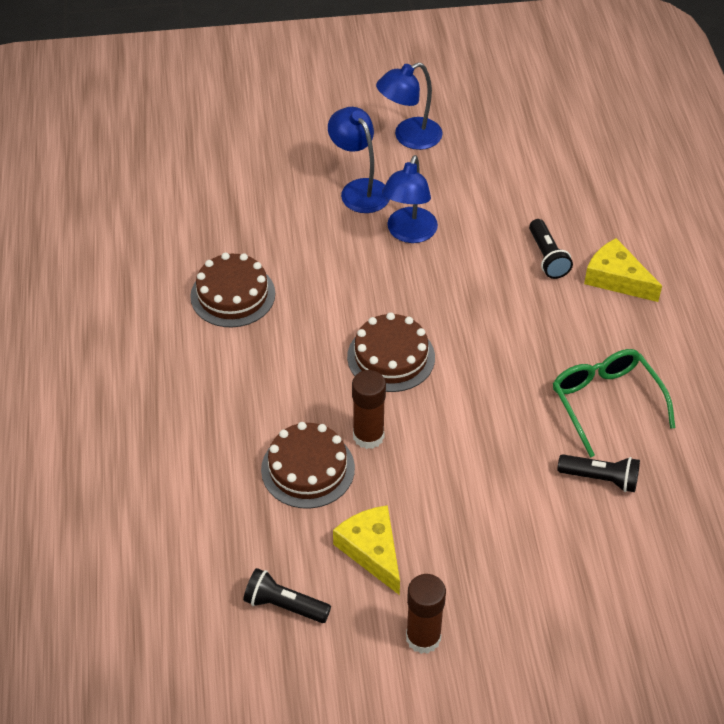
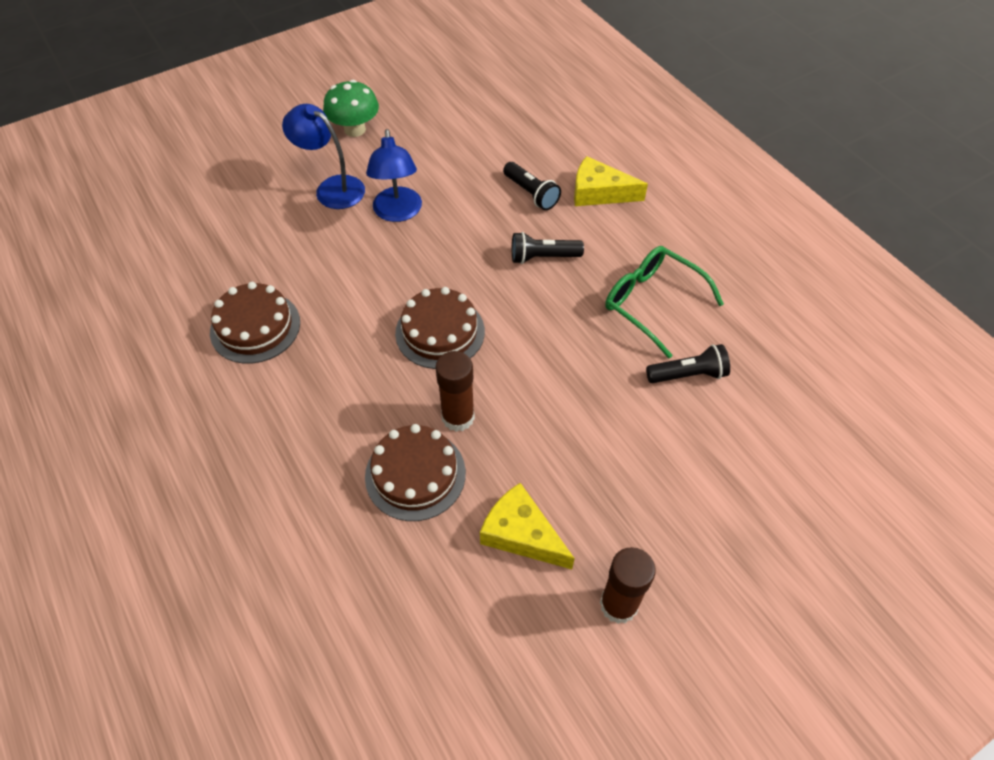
camera: 25 degrees left, 5 degrees up
(284, 605) = (464, 633): black flashlight -> black flashlight (543, 257)
(409, 137) = (355, 129): blue lamp -> green mushroom

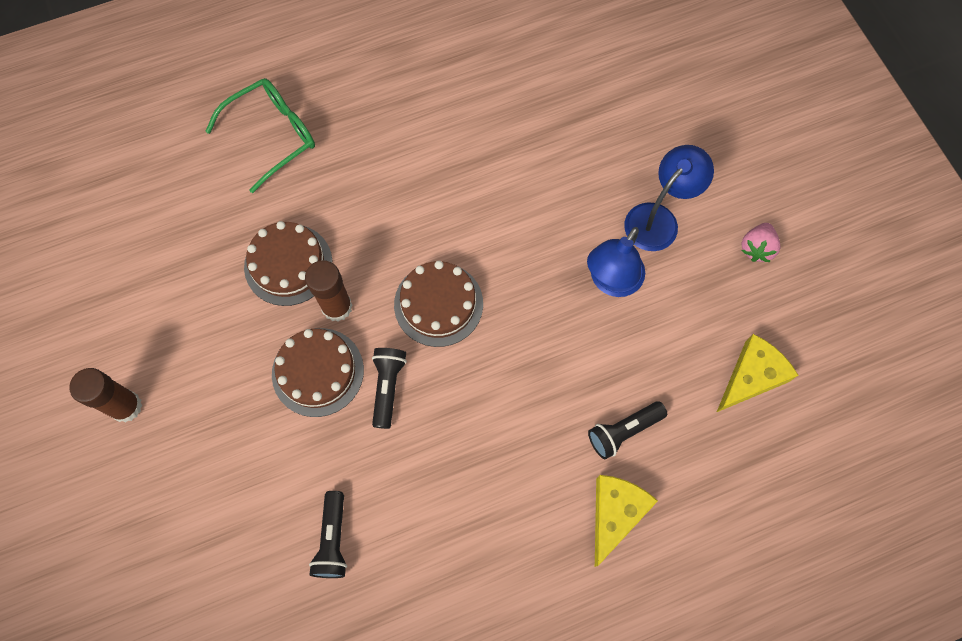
camera: 100 degrees right, 15 degrees up
(255, 327) = (477, 144): brown cake -> brown cake (318, 372)
(355, 129) = (756, 248): green mushroom -> pink strawberry
(398, 213) = (611, 282): blue lamp -> blue lamp turned 60 degrees counterclockwise
(521, 534) = (209, 341): yellow cheese -> yellow cheese (751, 377)
(543, 257) = (521, 424): black flashlight -> black flashlight (388, 387)
(653, 303) = (433, 530): green glasses -> green glasses (272, 136)

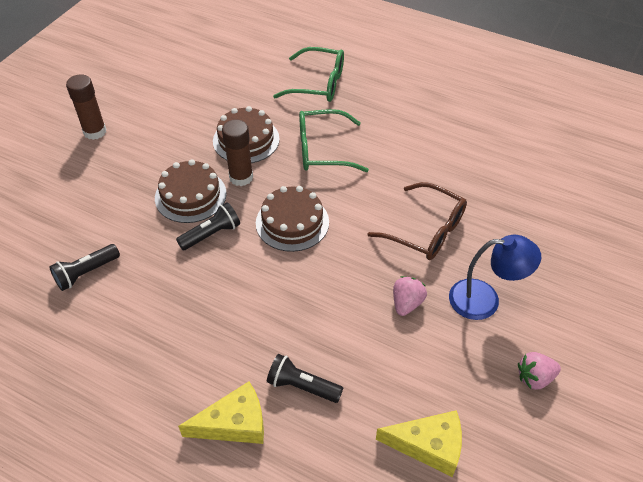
camera: 50 degrees right, 20 degrees down
(371, 205) = (323, 150): none -> green glasses
(548, 200) = (425, 230): none -> brown glasses
(611, 282) = (406, 303): blue lamp -> pink strawberry

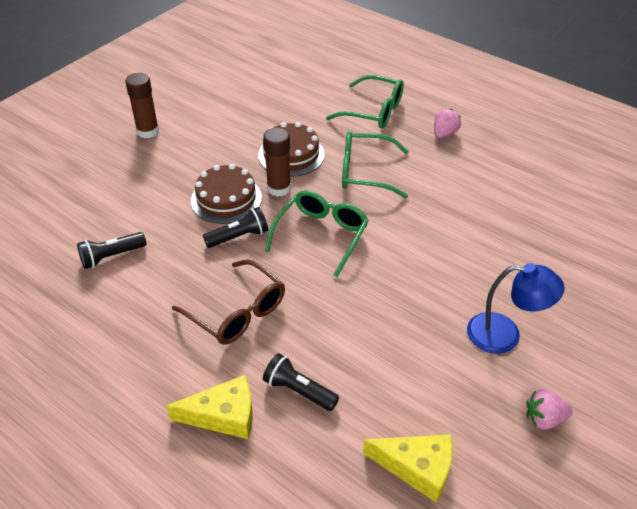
camera: 10 degrees right, 5 degrees down
(292, 222) = (321, 236): brown cake -> green glasses
(406, 303) = (422, 327): pink strawberry -> pink strawberry (444, 134)
(425, 230) = (455, 260): brown glasses -> brown glasses (236, 312)

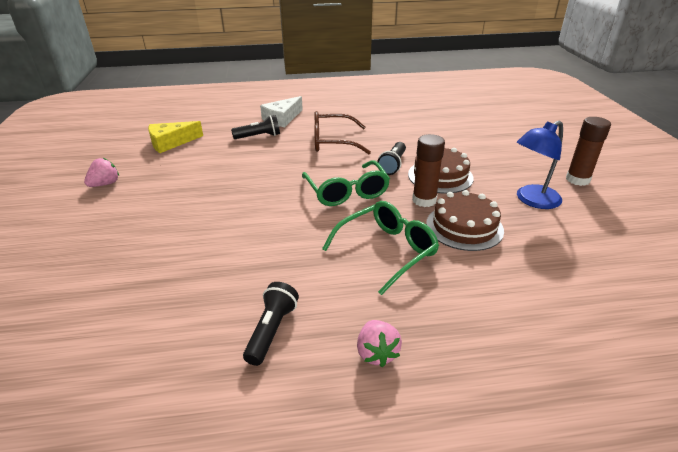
camera: 135 degrees right, 10 degrees down
(111, 256) = (433, 128): black flashlight -> black flashlight (272, 330)
(223, 415) = (282, 118): yellow cheese -> white cheese
(373, 111) = (489, 325): green glasses -> none
(505, 335) = (155, 207): blue lamp -> blue lamp (532, 200)

